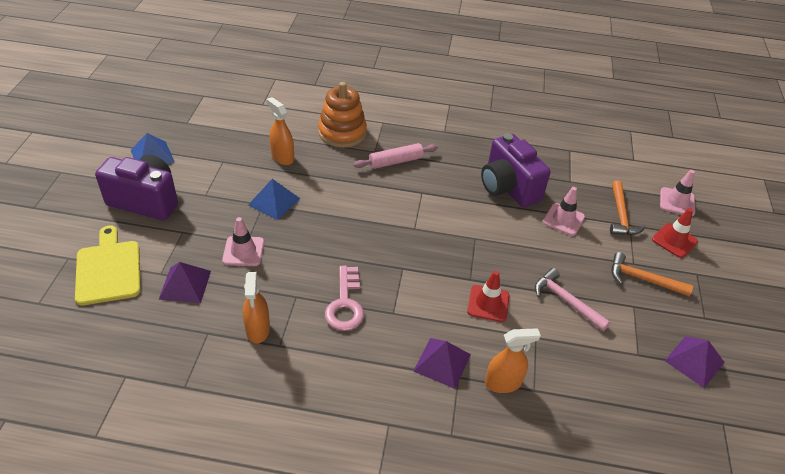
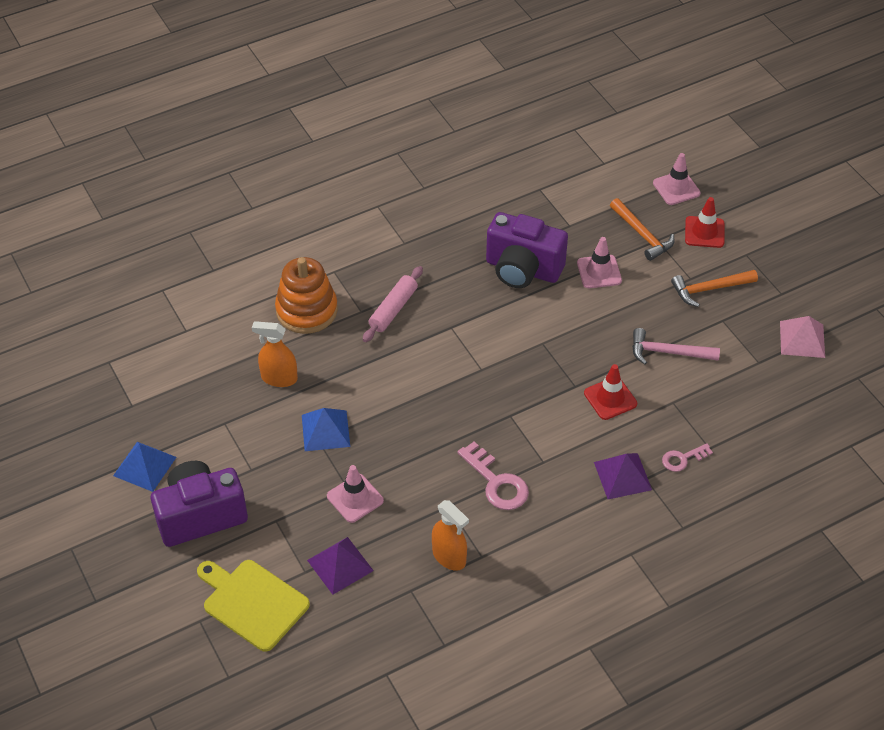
camera: 35 degrees left, 5 degrees up
(503, 383) = (682, 459): orange spray bottle -> pink key
(694, 361) = (802, 339): purple pyramid -> pink pyramid

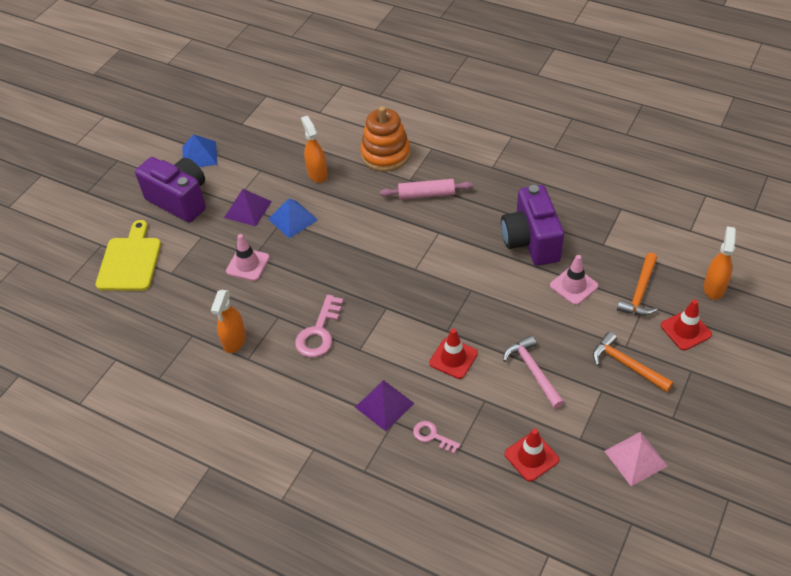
camera: 60 degrees right, 0 degrees up
(340, 565) = (188, 287): purple pyramid -> purple pyramid (248, 209)
(676, 188) = (714, 287): pink traffic cone -> orange spray bottle
(753, 403) = (531, 457): none -> red traffic cone

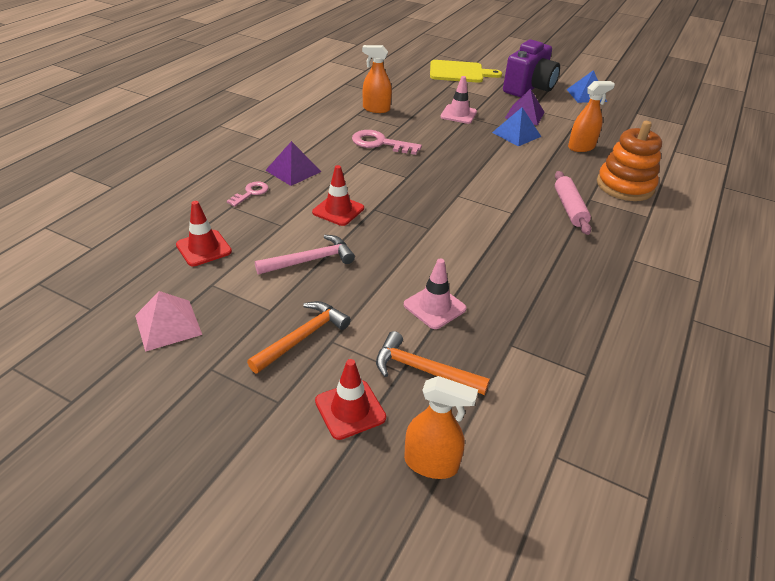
camera: 85 degrees right, 10 degrees down
(531, 241) = (507, 279): purple camera -> none

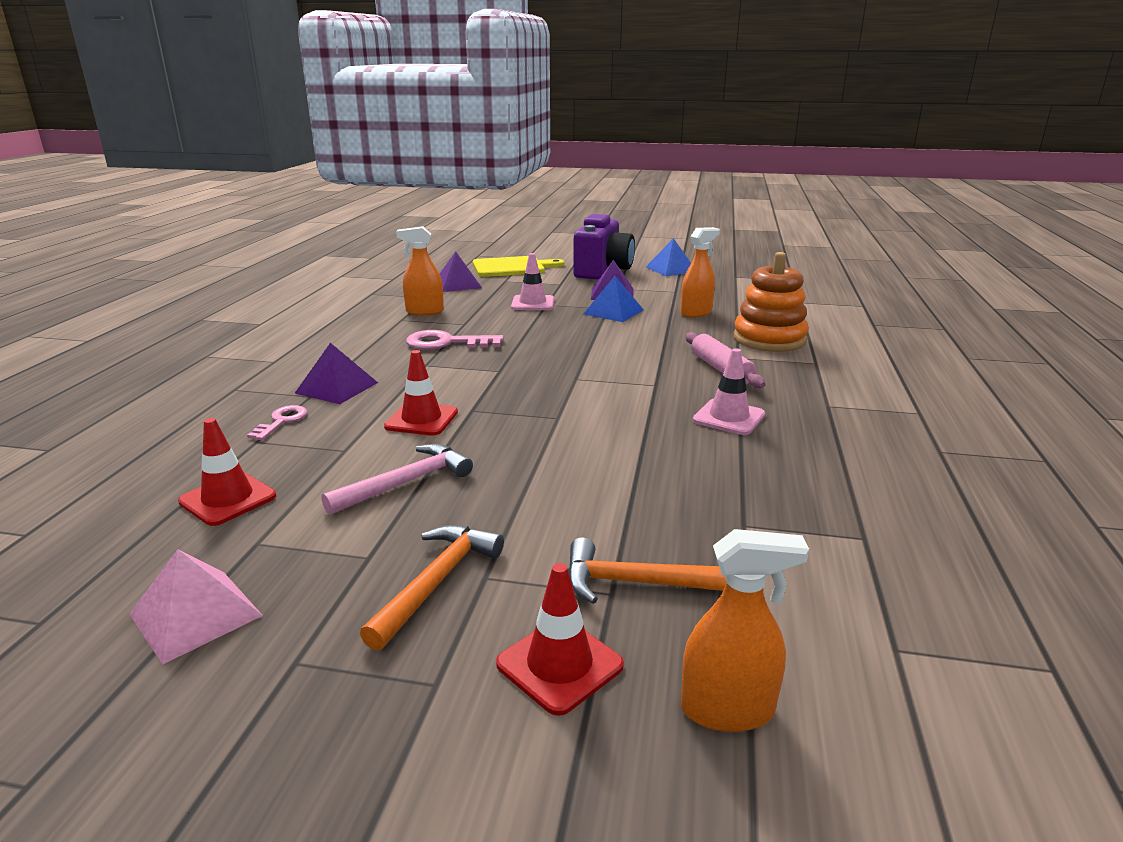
camera: 15 degrees left, 15 degrees down
(410, 84) = (457, 284): none -> purple pyramid
(434, 307) = (615, 502): pink traffic cone -> pink traffic cone (728, 417)

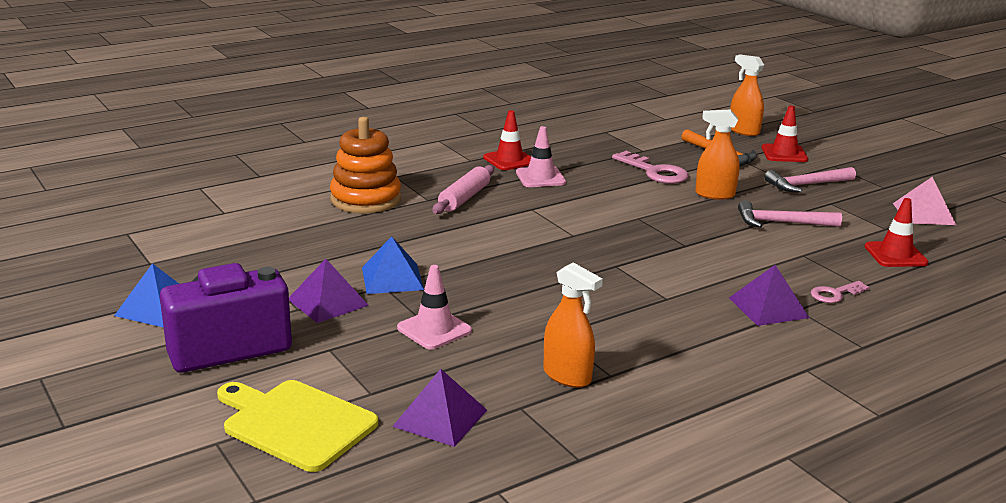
camera: 135 degrees left, 0 degrees up
(421, 419) = (729, 253): red traffic cone -> red traffic cone (509, 160)
(437, 582) = (806, 185): orange hammer -> pink hammer
(446, 343) = (614, 315): pink key -> pink key (655, 172)
(696, 313) = (334, 243): orange spray bottle -> orange spray bottle (714, 194)

